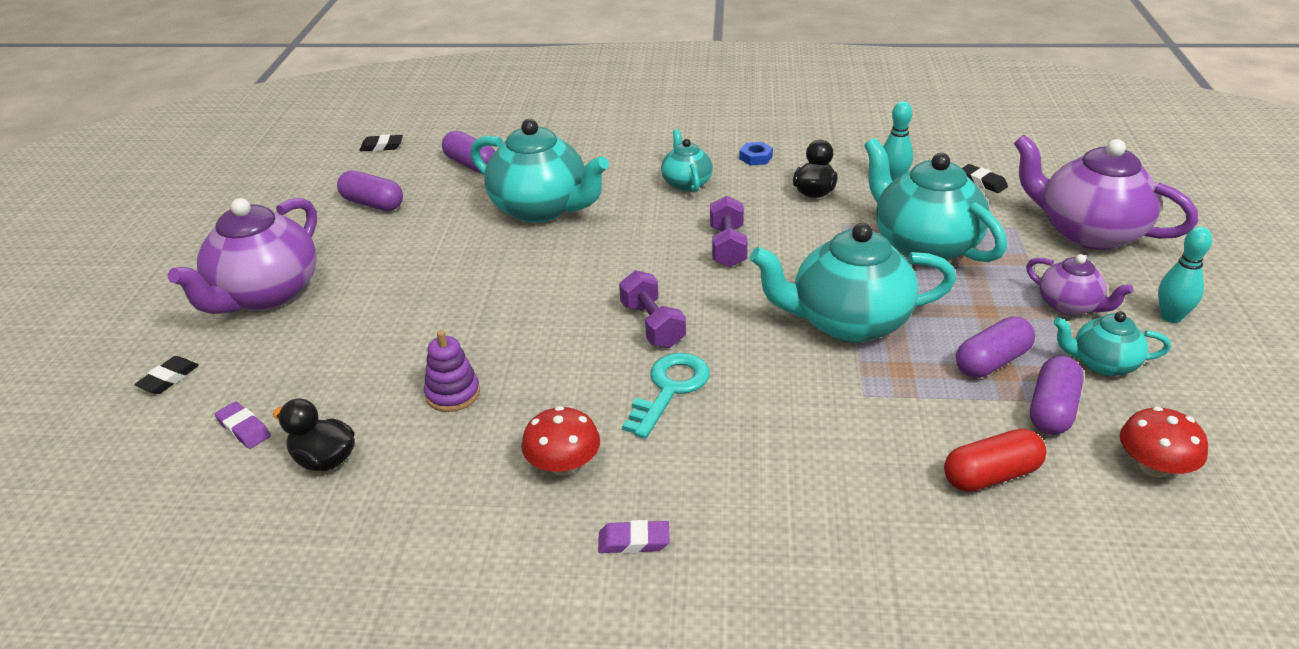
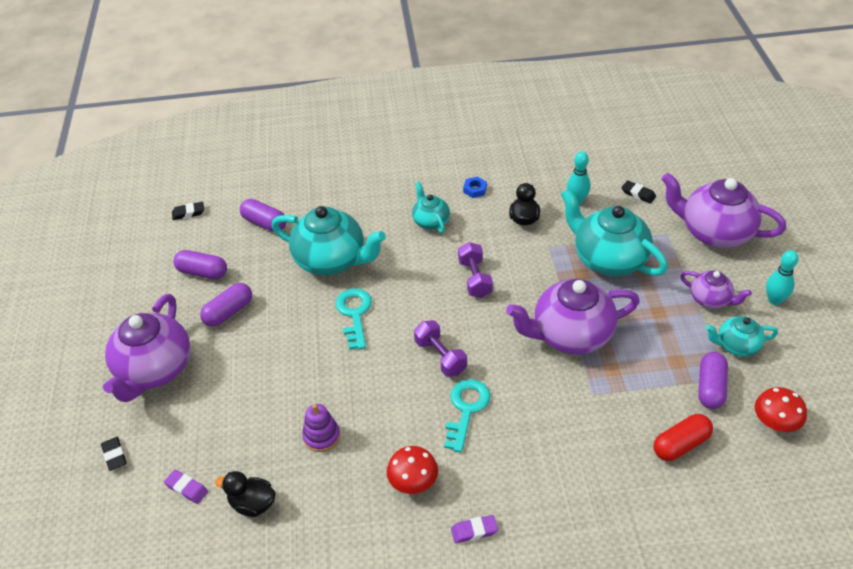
camera: 10 degrees left, 10 degrees up
(169, 379) = (114, 455): black eraser -> black eraser turned 45 degrees counterclockwise
(550, 266) = (354, 314): none -> turquoise key
(848, 322) = (570, 335): turquoise teapot -> purple teapot
(992, 362) = (668, 354): purple capsule -> purple capsule (228, 312)

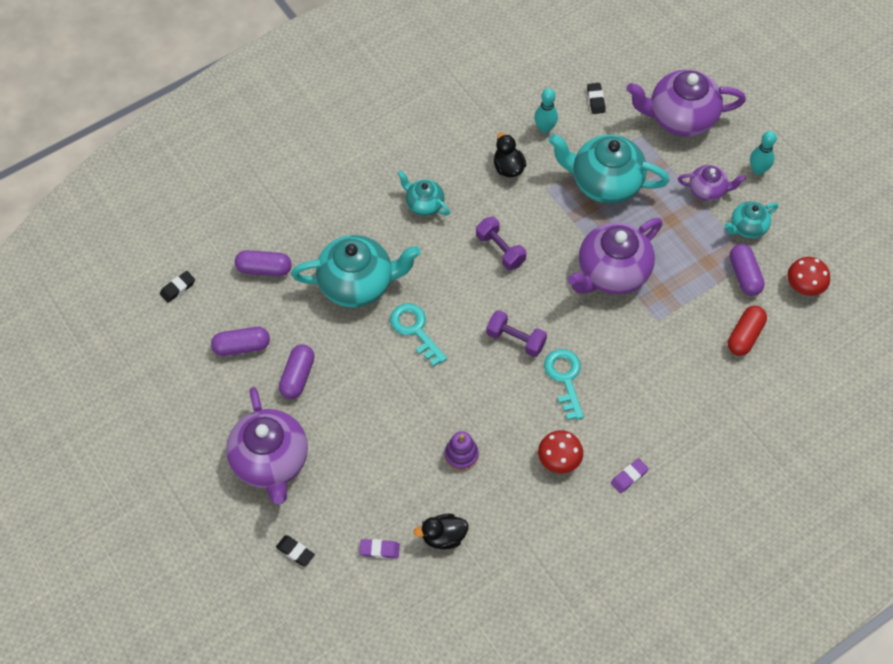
camera: 30 degrees left, 15 degrees up
(475, 189) = (444, 152): blue nut -> none
(638, 194) = (595, 100): black eraser -> black eraser turned 75 degrees clockwise

